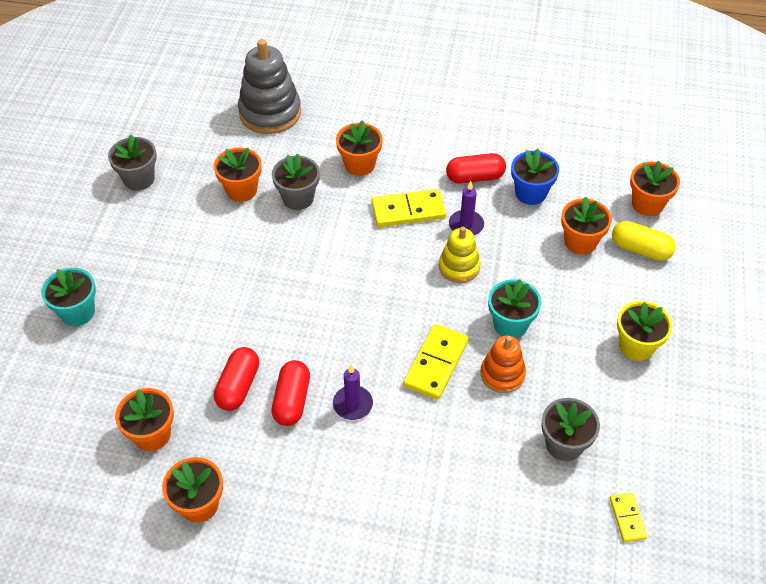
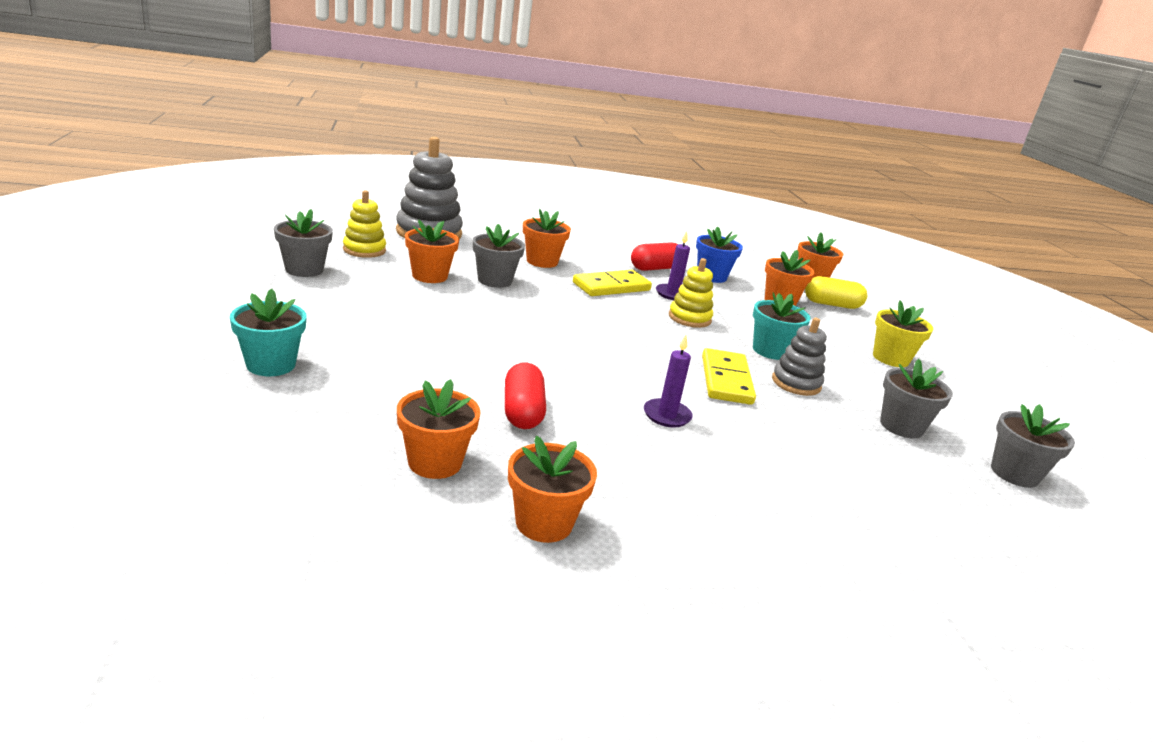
camera: 25 degrees left, 25 degrees down
(199, 145) = (364, 250): none -> yellow stacking toy
(292, 400) = (596, 418): red capsule -> none
(502, 374) = (796, 383): orange stacking toy -> grey stacking toy
(627, 518) = (1014, 474): yellow domino -> grey flower pot

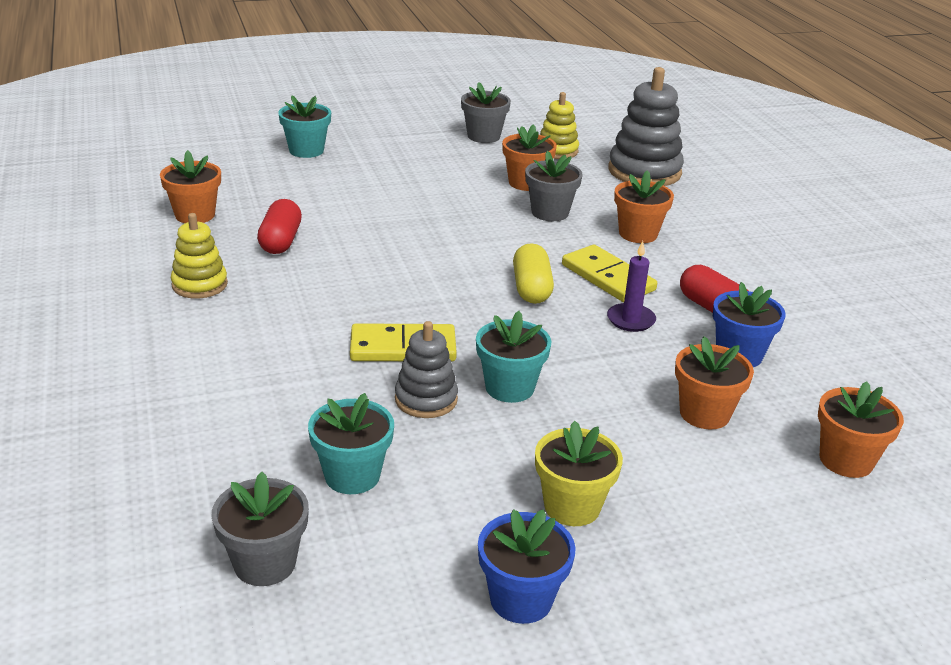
camera: 85 degrees right, 5 degrees up
(522, 411) = (280, 241): red capsule -> red capsule turned 75 degrees counterclockwise
(544, 523) = (128, 256): orange flower pot -> none
(667, 415) = (304, 308): purple candle -> none
(689, 318) = (561, 330): yellow stacking toy -> yellow stacking toy (199, 285)
(832, 304) = (753, 472): yellow capsule -> yellow capsule (531, 288)
(901, 426) = (352, 475): grey flower pot -> turquoise flower pot
(981, 390) = (521, 599): none -> blue flower pot

